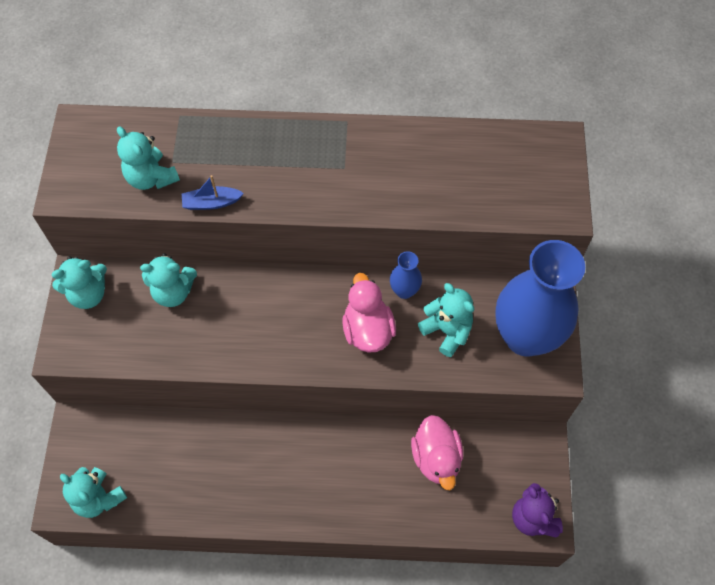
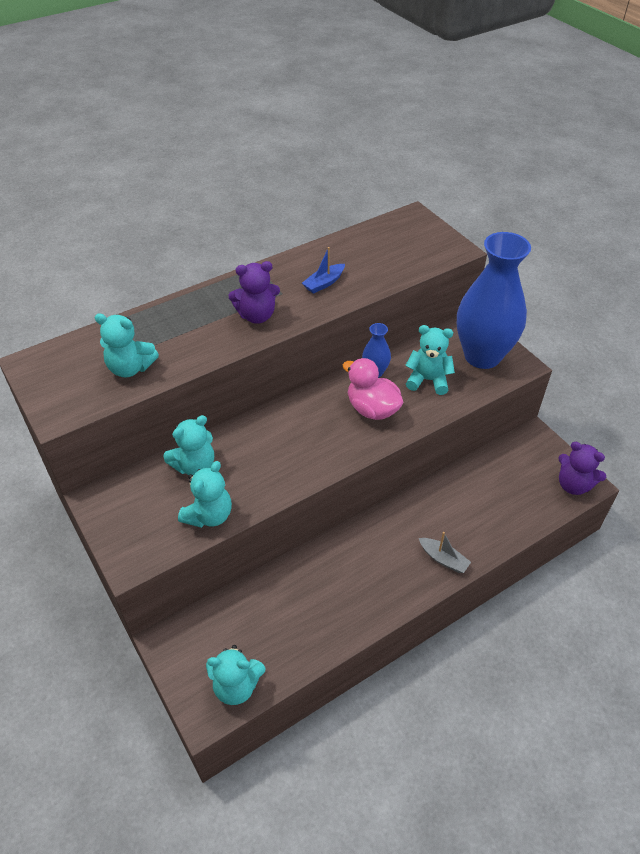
camera: 35 degrees left, 15 degrees down
(88, 294) = (118, 507): turquoise teddy bear -> turquoise teddy bear (209, 515)
(211, 203) = (198, 360): blue boat -> blue boat (324, 283)
(300, 182) = (257, 315): none -> purple teddy bear
(346, 506) = (443, 559): none -> grey boat
(436, 458) = (476, 488): pink duck -> none

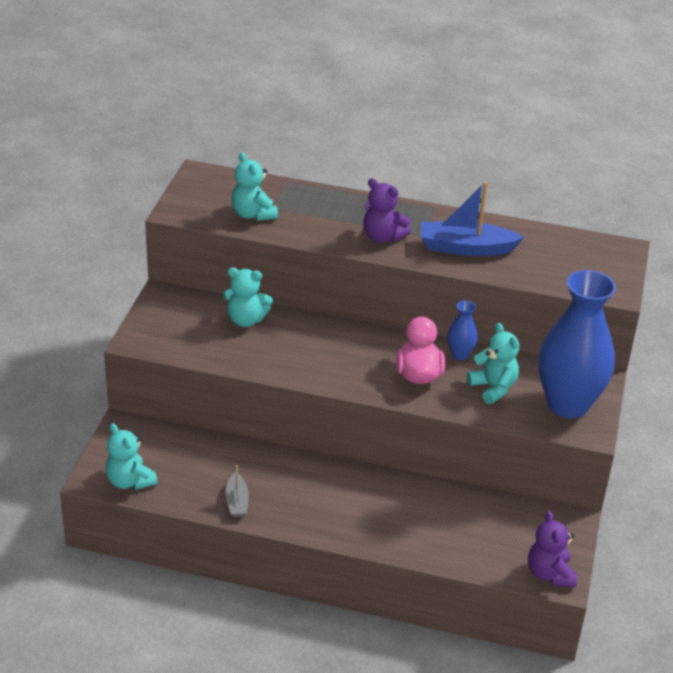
camera: 45 degrees right, 10 degrees down
(209, 515) = (214, 352): turquoise teddy bear -> none
(324, 283) = (465, 248): blue boat -> blue boat, size x1.87
(443, 559) = (365, 530): grey boat -> grey boat (237, 502)

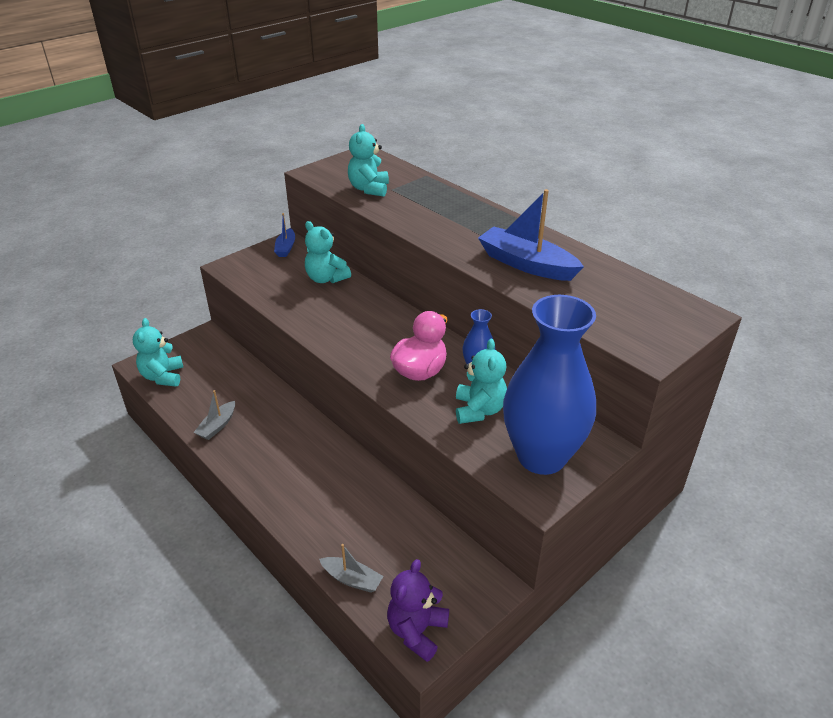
camera: 35 degrees right, 0 degrees up
(169, 301) = (286, 248): none -> blue boat
(382, 237) = (457, 234): purple teddy bear -> none
(473, 563) = (352, 579): none -> grey boat

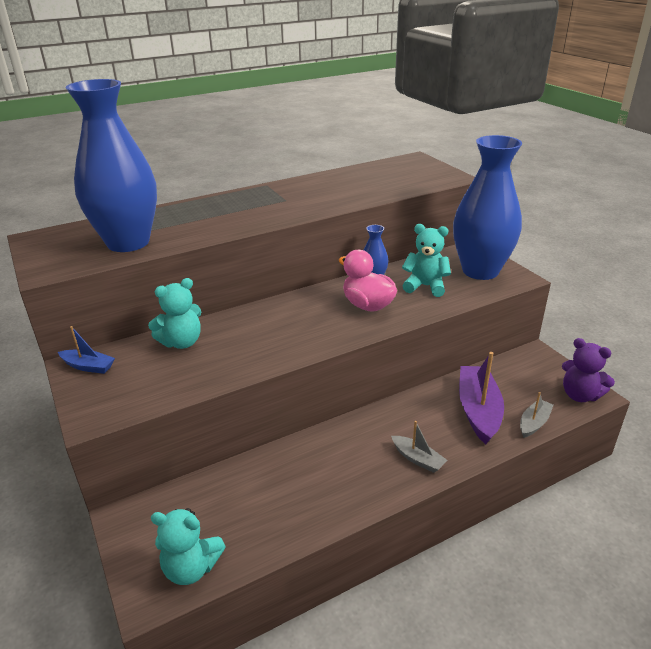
camera: 75 degrees left, 5 degrees down
(217, 426) = (314, 509): grey boat -> grey boat (418, 459)
(363, 527) = (478, 410): none -> purple boat
(369, 189) = (128, 242): turquoise teddy bear -> blue vase
(526, 264) = (326, 195): blue boat -> none

